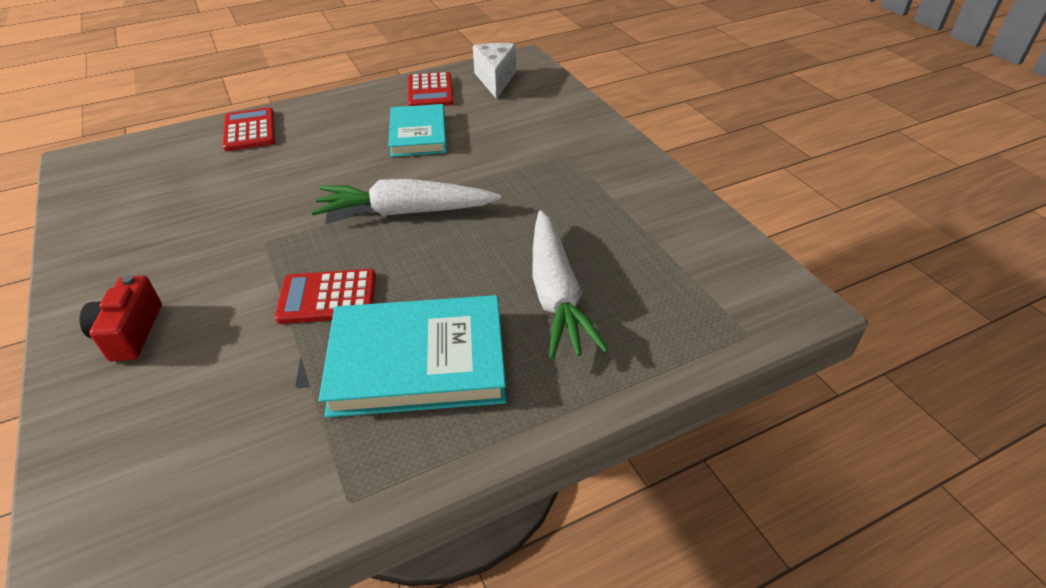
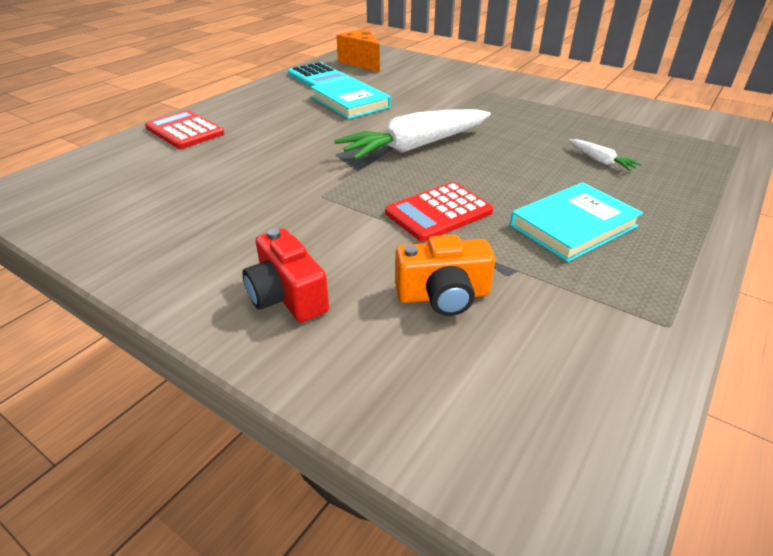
camera: 30 degrees left, 5 degrees down
(225, 383) = (443, 295): none -> orange camera
(418, 361) = (573, 226): turquoise book -> turquoise book, size x0.66
(430, 91) = (318, 77): red calculator -> turquoise calculator
(495, 80) = (361, 62): white cheese -> orange cheese
(556, 294) = (600, 161): white carrot -> white carrot, size x0.44

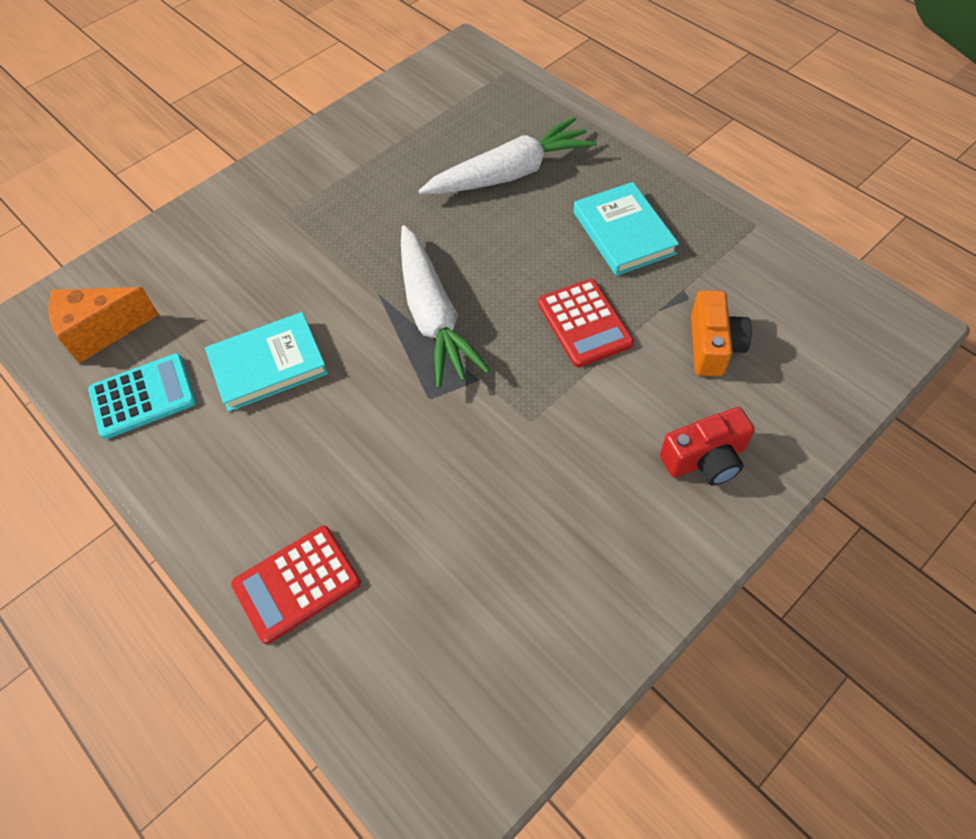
camera: 75 degrees left, 20 degrees up
(600, 161) = (510, 174): white carrot -> white carrot, size x2.29

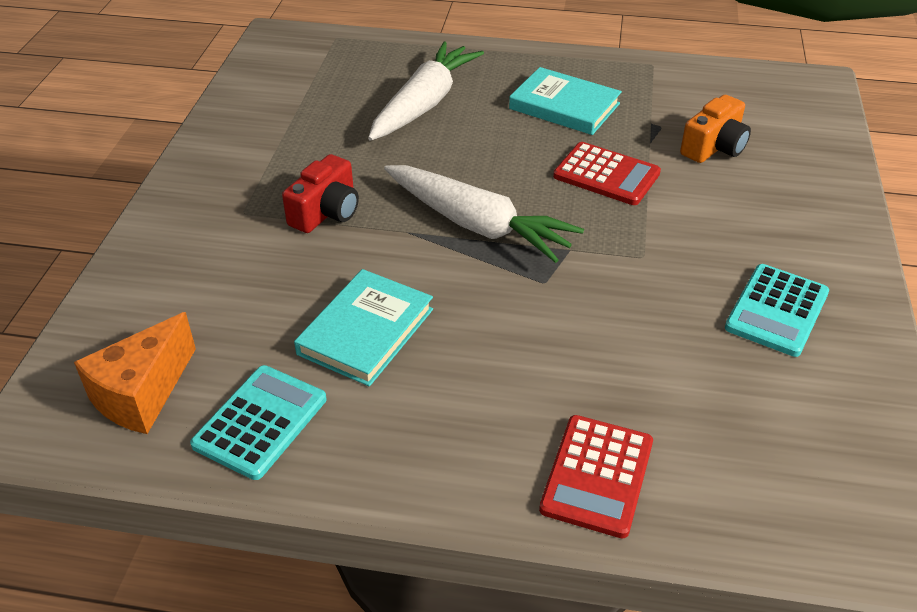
camera: 40 degrees left, 15 degrees down
(582, 539) = (776, 310): none -> turquoise calculator
(705, 459) = (794, 216): red camera -> red camera (326, 212)
(713, 346) = (714, 147): orange camera -> orange camera turned 75 degrees clockwise

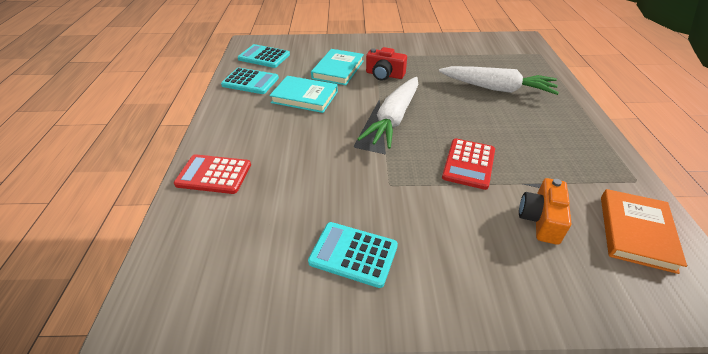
camera: 80 degrees right, 0 degrees up
(142, 394) = (264, 57): orange cheese -> turquoise calculator
(564, 106) = (537, 140): turquoise book -> turquoise book (338, 69)
(714, 147) = (540, 220): orange camera -> orange camera turned 75 degrees clockwise
(732, 93) = (636, 232): none -> orange book

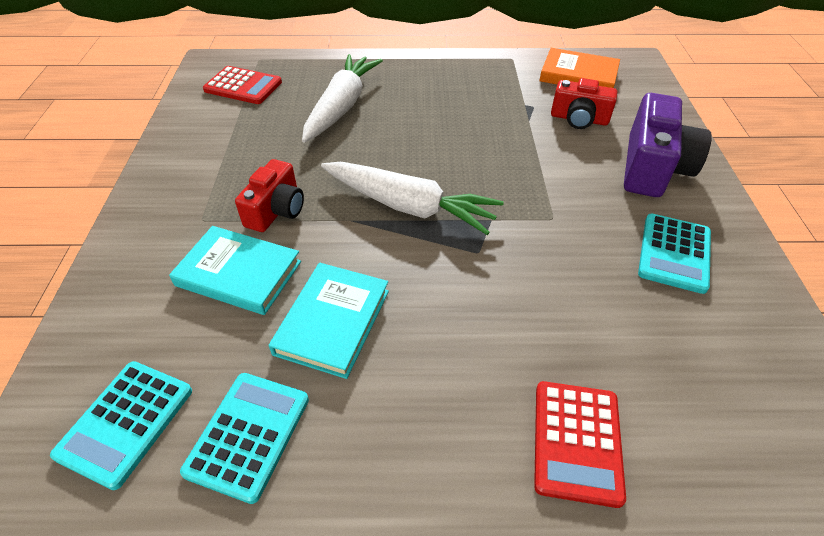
camera: 90 degrees left, 5 degrees up
(468, 164) = (503, 151): red calculator -> red calculator (243, 86)
(474, 266) = (652, 167): none -> purple camera
(540, 220) = (579, 119): orange camera -> red camera

